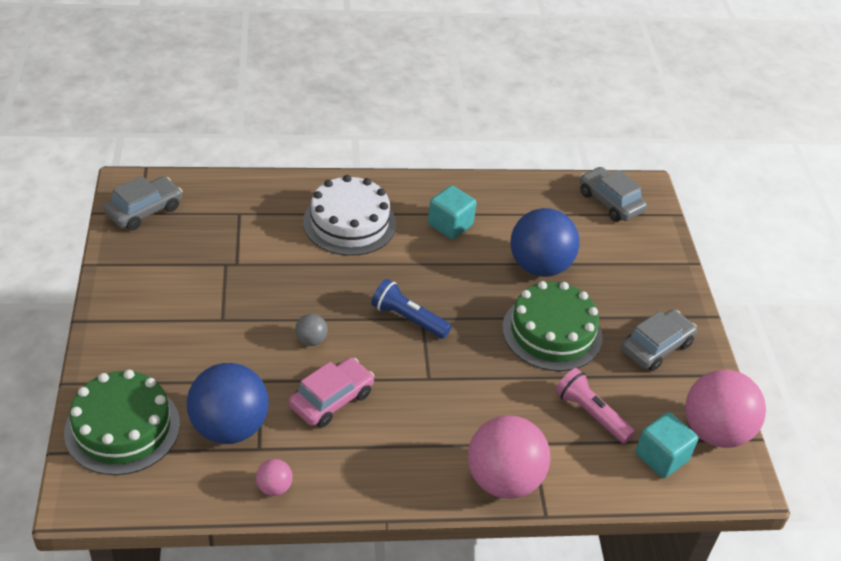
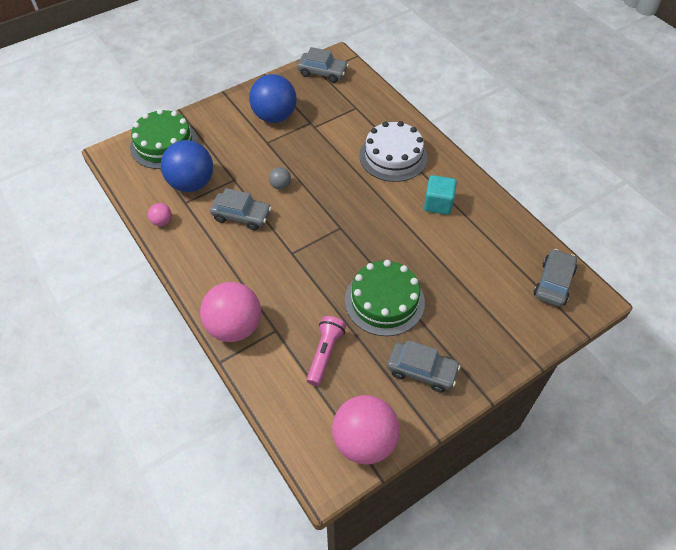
camera: 65 degrees right, 10 degrees up
(331, 399) = (241, 216): pink car -> grey car
(408, 318) = (334, 221): blue flashlight -> none
(539, 266) = (443, 268): blue ball -> blue ball (274, 116)
(661, 457) = (315, 413): turquoise cube -> none

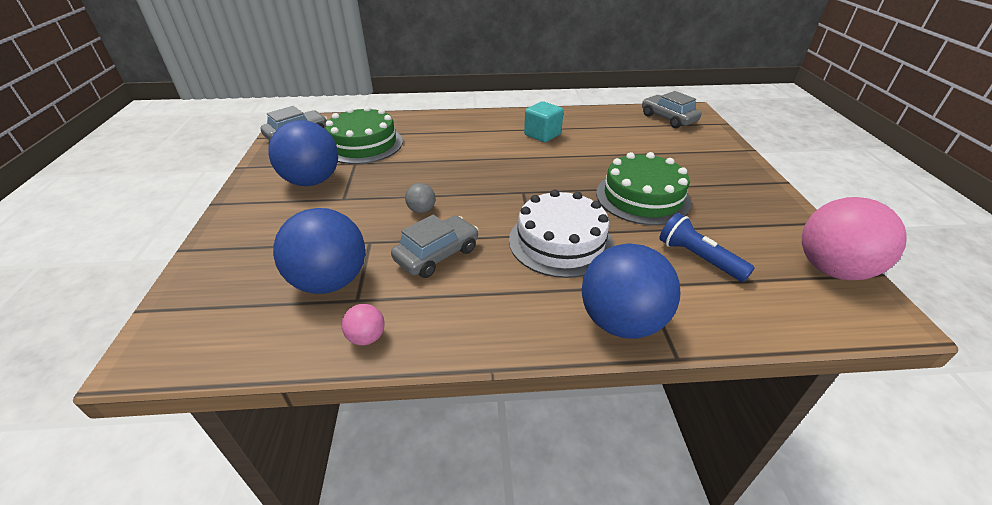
camera: 60 degrees left, 15 degrees down
(164, 144) = (220, 285): green cake -> green cake (363, 144)
(234, 327) = (621, 322): pink ball -> blue ball
(325, 353) = (698, 258): pink flashlight -> blue flashlight
(393, 156) = (461, 136): white cake -> white cake (560, 242)
(422, 370) = (742, 204): grey car -> none

